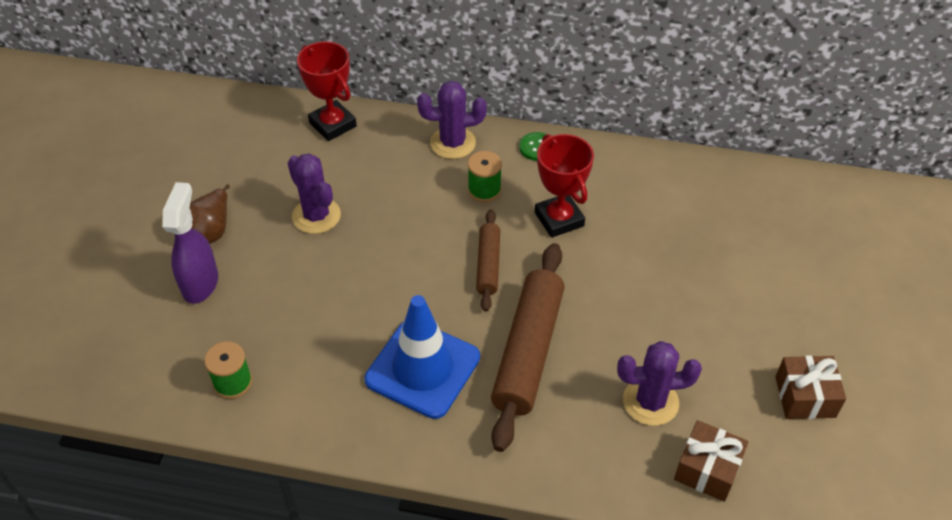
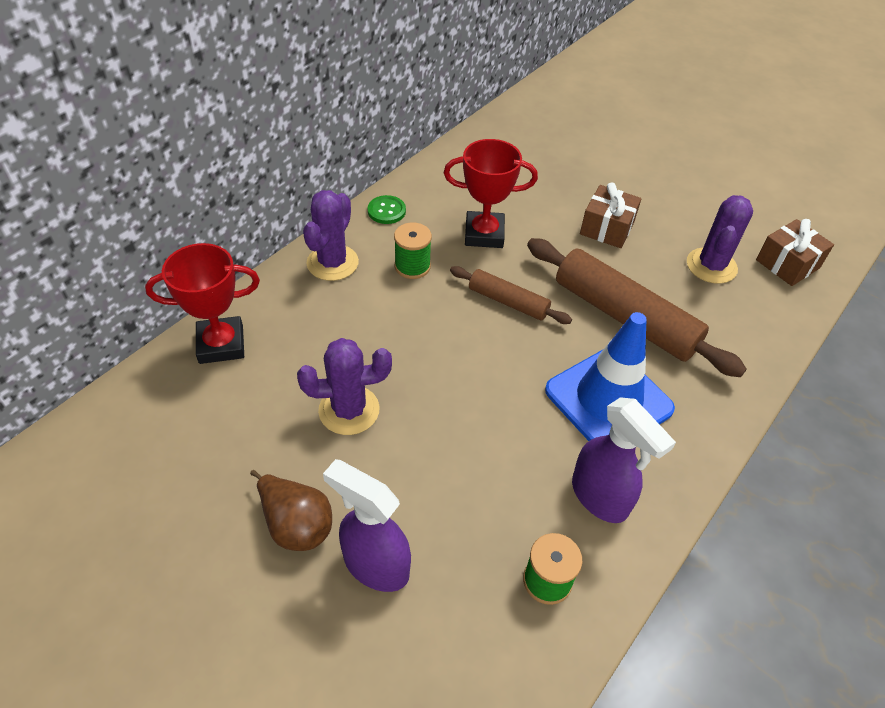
camera: 65 degrees left, 0 degrees up
(320, 392) = (600, 497): none -> purple spray bottle
(805, 397) = (739, 187): brown gift -> brown gift (607, 228)

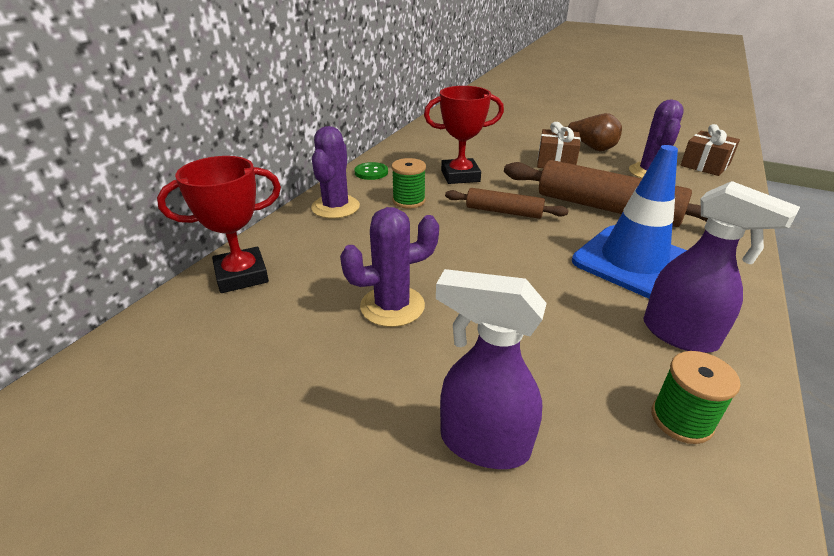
camera: 10 degrees left, 15 degrees down
(296, 524) = (372, 419): brown pear -> brown pear (592, 148)

